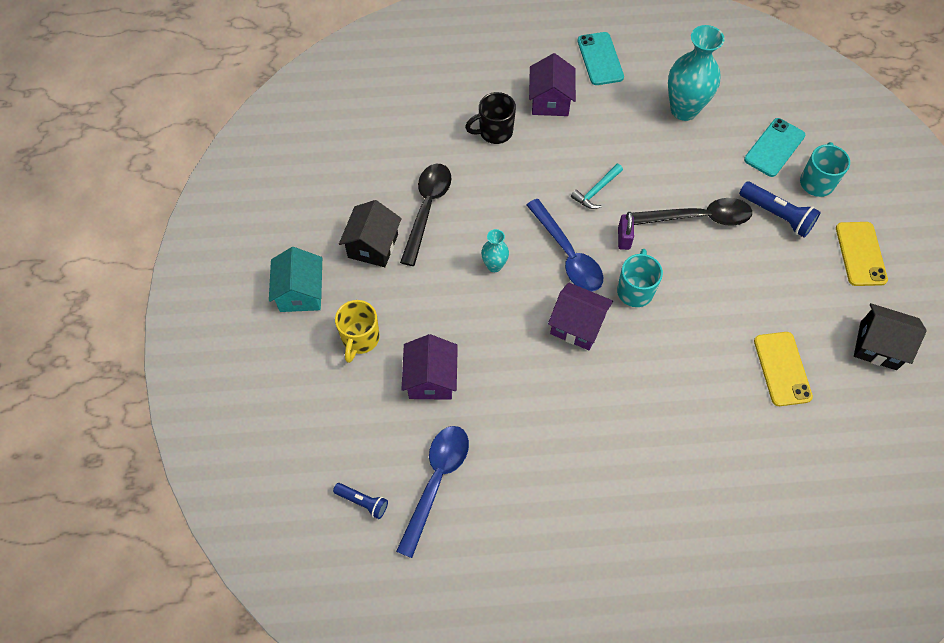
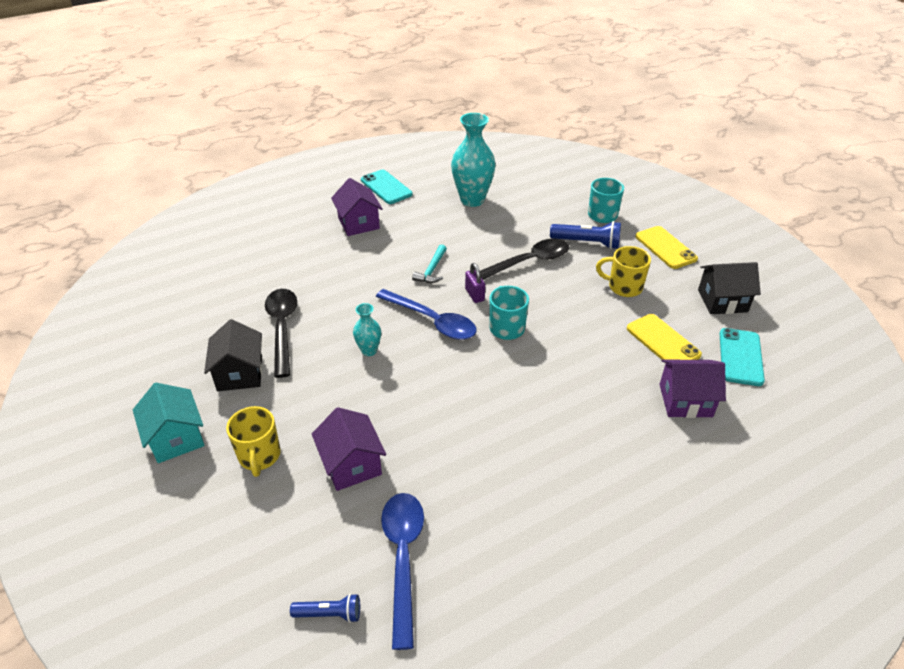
camera: 25 degrees left, 20 degrees down
(494, 132) = (320, 256): black mug -> none
(577, 325) = (471, 370): purple house -> purple house (685, 400)
(774, 147) = (556, 203): turquoise phone -> turquoise phone (740, 357)
(782, 287) = (624, 287): none -> yellow mug

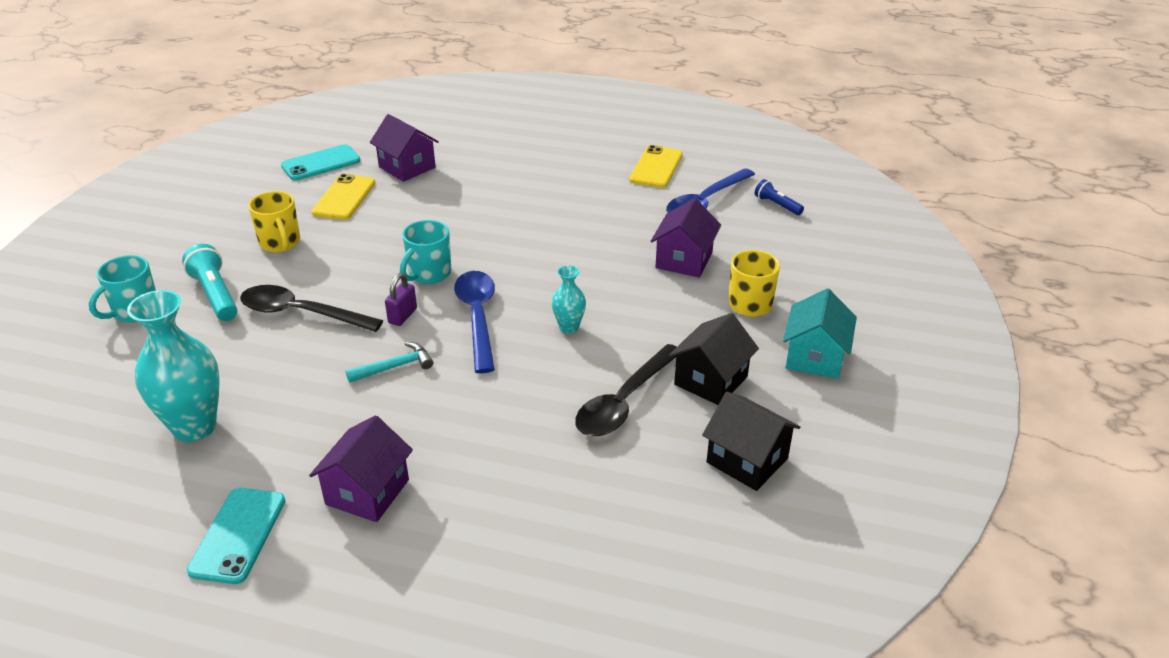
camera: 135 degrees left, 5 degrees down
(587, 243) = (215, 295): blue flashlight -> turquoise flashlight
(665, 248) = (173, 248): yellow phone -> yellow phone (656, 167)
(722, 301) = (244, 192): black house -> black house (747, 460)

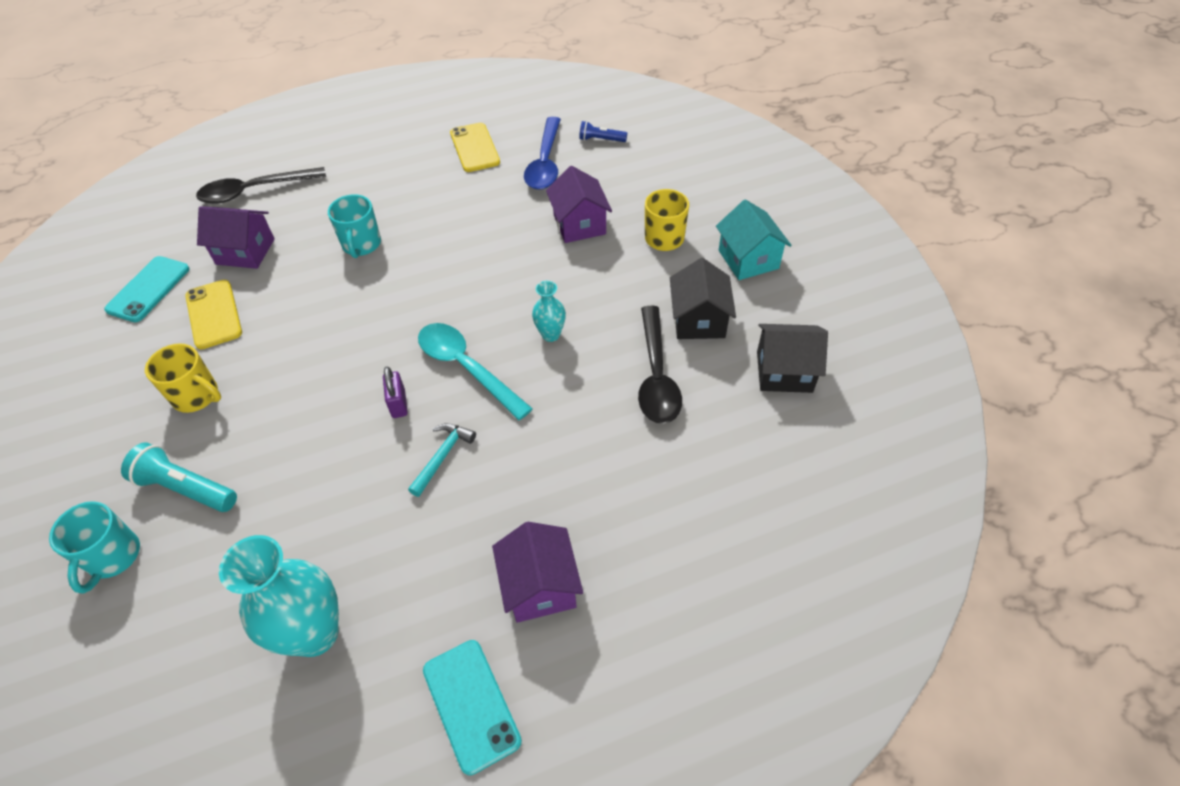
camera: 35 degrees left, 15 degrees up
(300, 313) = (297, 456): black spoon -> black spoon (254, 191)
(429, 274) = (380, 349): turquoise mug -> turquoise mug (361, 245)
(477, 317) = (466, 367): blue spoon -> turquoise spoon

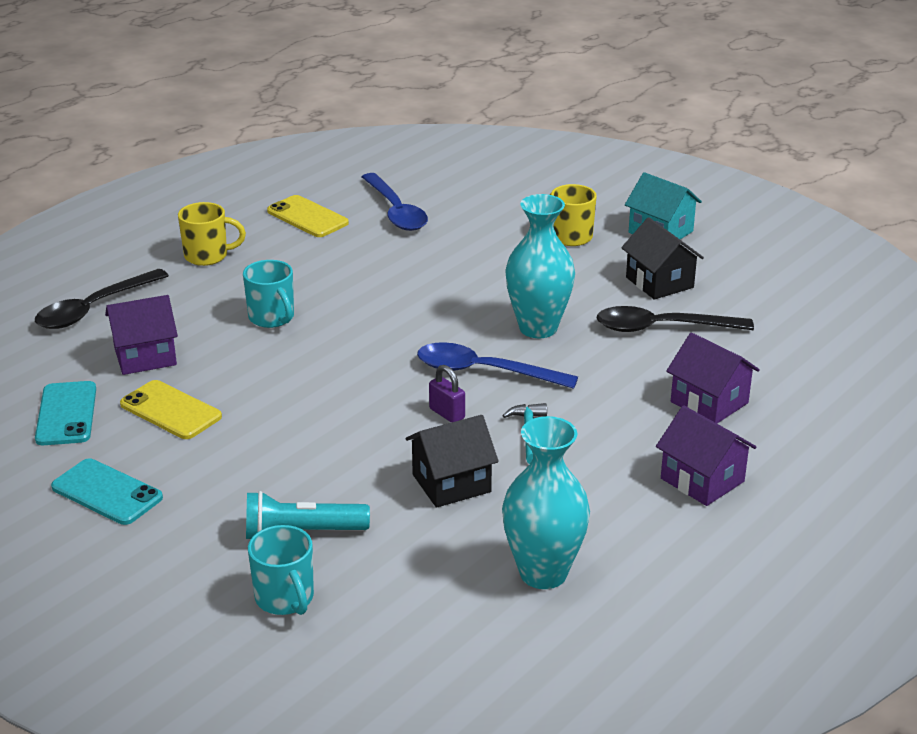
camera: 30 degrees left, 20 degrees down
(197, 396) = (230, 471): yellow mug -> yellow mug (208, 256)
(466, 367) = (483, 371): turquoise spoon -> blue spoon
(471, 705) = (721, 562): turquoise phone -> turquoise phone (107, 492)
(551, 334) = (538, 328): turquoise vase -> turquoise vase, size x1.98
(579, 224) = (480, 247): purple house -> purple house (709, 402)
(601, 140) = (433, 182): blue flashlight -> none
(656, 376) = (661, 328): black spoon -> black spoon turned 120 degrees clockwise
(784, 372) = (763, 295): black house -> black house (451, 483)

